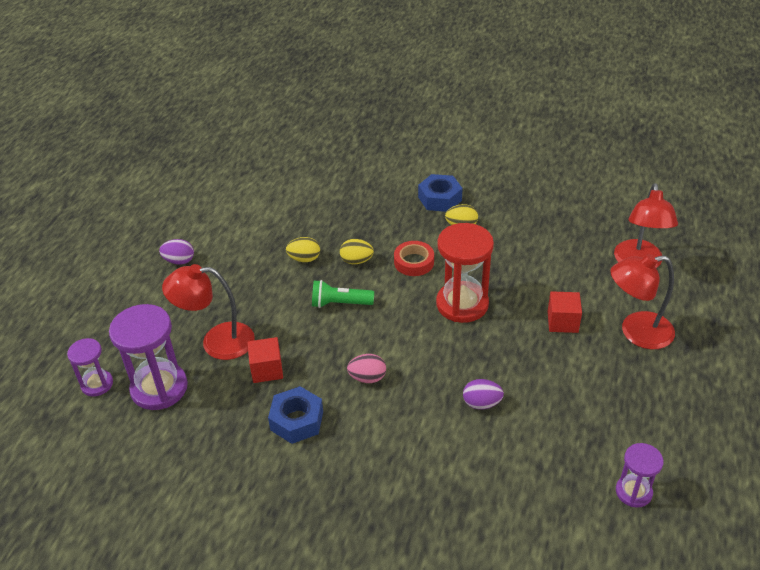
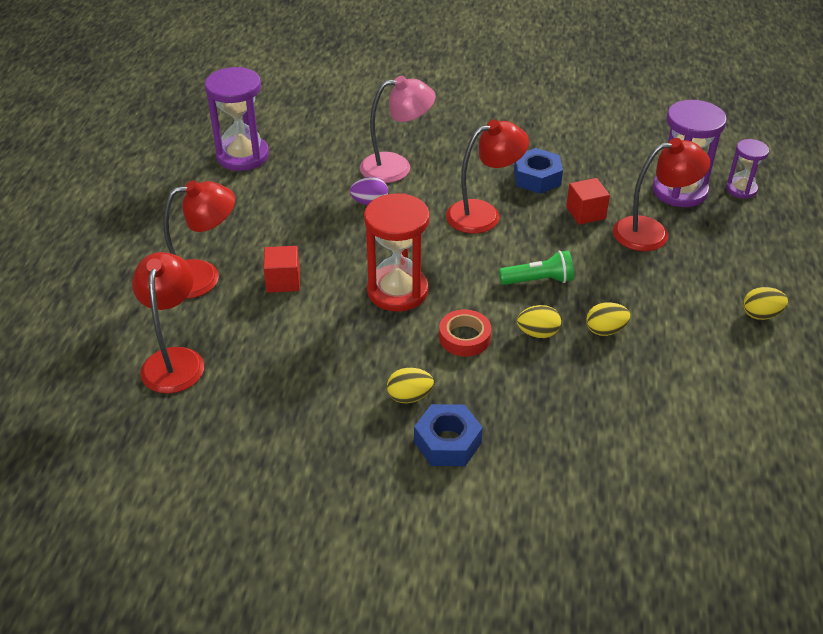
camera: 170 degrees right, 0 degrees up
(179, 261) = (761, 315): purple egg -> yellow egg
(367, 378) = (483, 214): pink egg -> red lamp
(448, 453) = (396, 167): none -> pink lamp
(633, 492) = (243, 156): purple hourglass -> purple hourglass, size x1.78

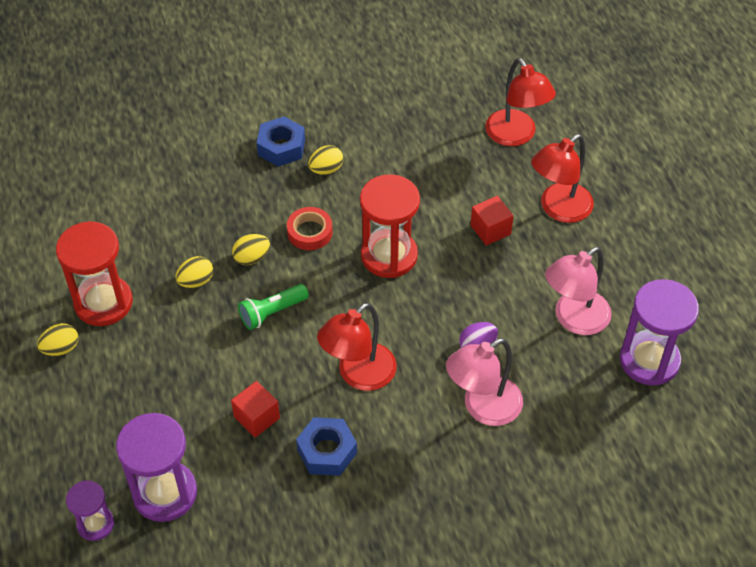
camera: 155 degrees right, 10 degrees up
(274, 196) = (574, 319): none -> pink lamp
(652, 232) = (181, 415): red lamp -> none
(710, 341) = (103, 303): none -> red hourglass

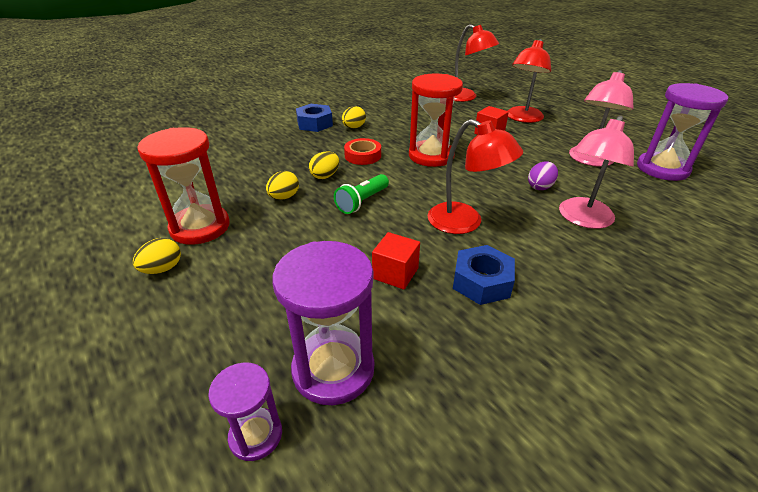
camera: 20 degrees left, 15 degrees down
(358, 375) = (465, 223): red lamp -> red lamp turned 75 degrees counterclockwise

